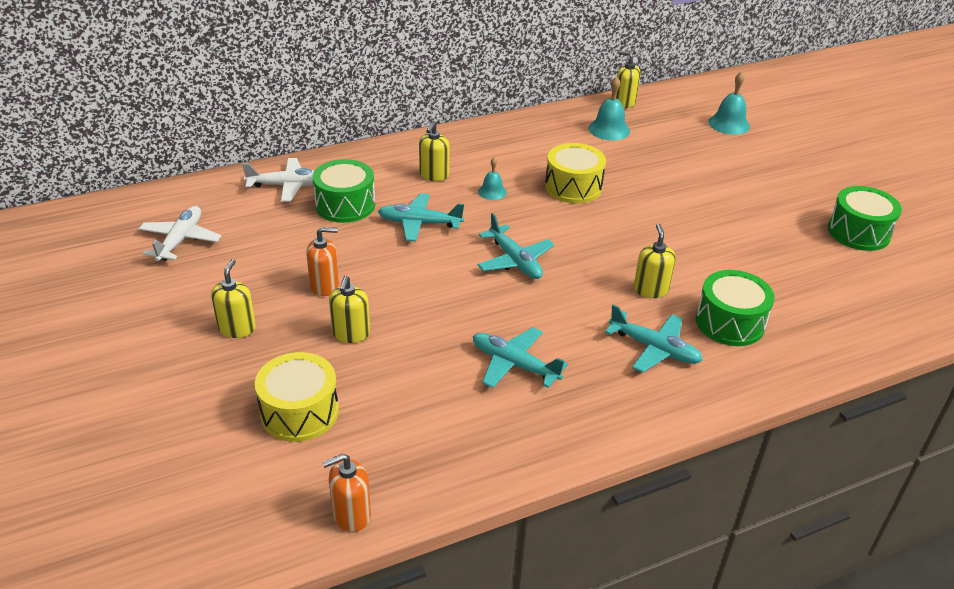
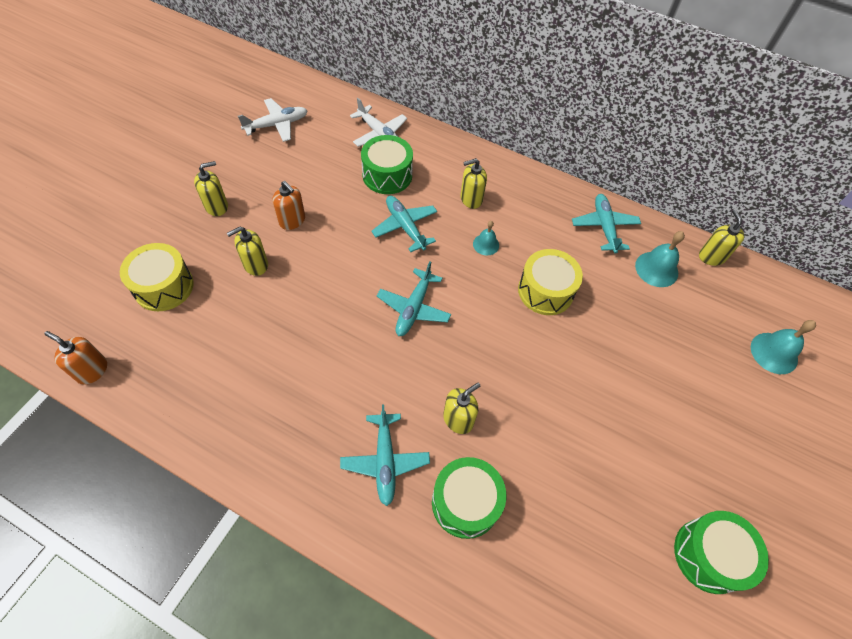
camera: 50 degrees right, 20 degrees up
(514, 364) = (295, 376): turquoise plane -> turquoise plane (604, 227)

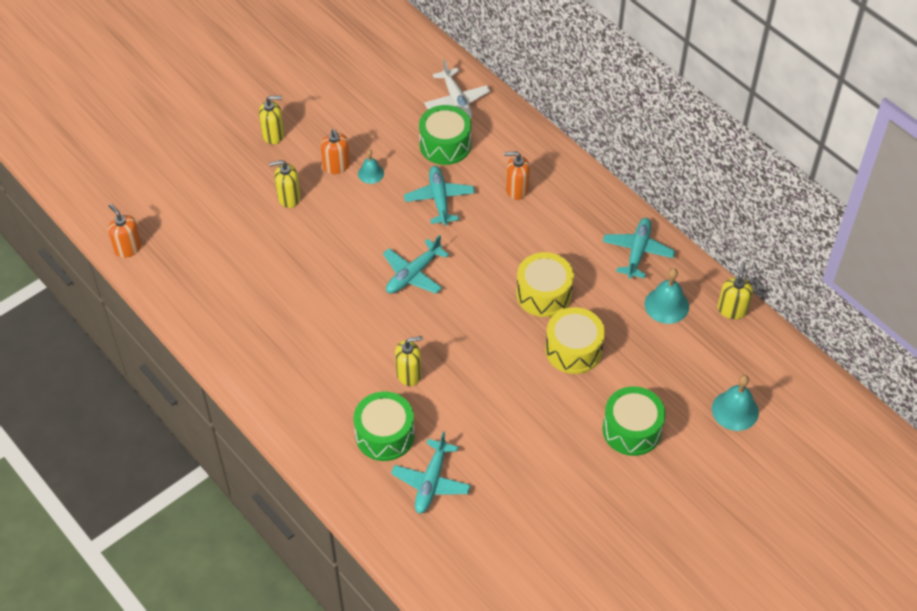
camera: 25 degrees right, 5 degrees down
(164, 286) = (204, 195): yellow drum -> yellow drum (573, 349)
(277, 125) = (359, 66): white plane -> none
(385, 461) = (333, 386): turquoise plane -> turquoise plane (431, 482)
(471, 199) = (516, 189): yellow soap dispenser -> orange soap dispenser
(486, 244) = (509, 236): turquoise bell -> turquoise bell (371, 173)
(709, 555) = (566, 535): green drum -> green drum (632, 430)

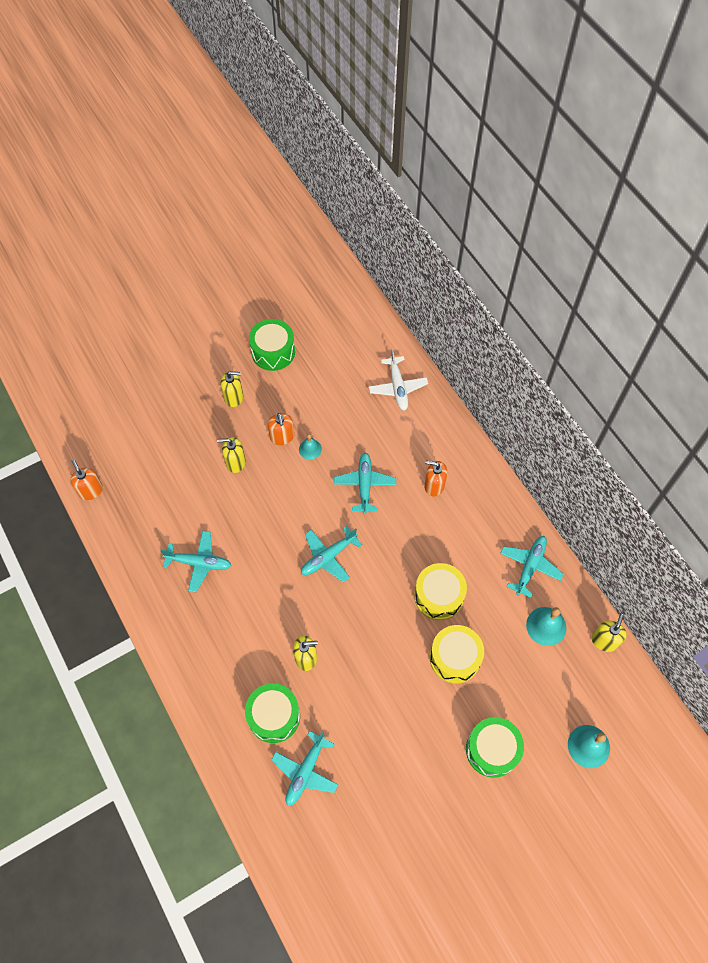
camera: 10 degrees right, 10 degrees up
(268, 301) = (199, 563): none -> turquoise plane
(445, 145) = (379, 430): green drum -> green drum (273, 352)

